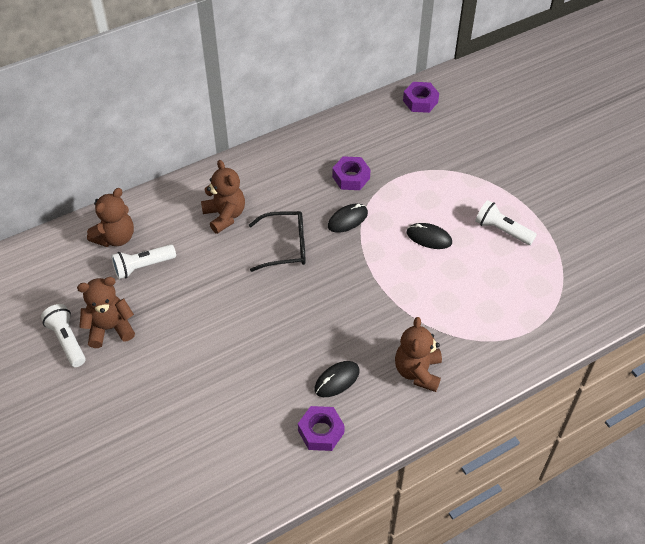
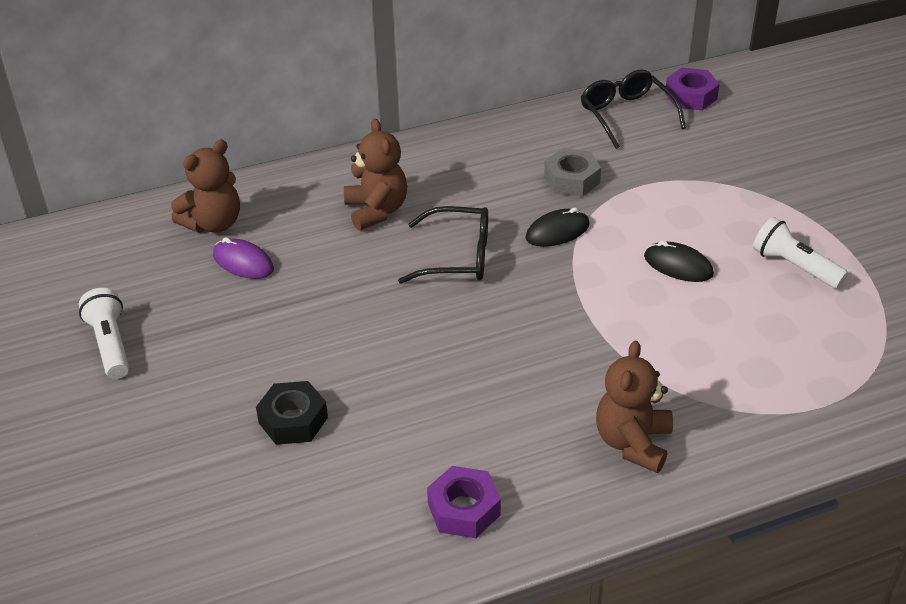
camera: 10 degrees right, 10 degrees down
(110, 328) = (176, 335): brown teddy bear -> none
(143, 267) = (243, 262): white flashlight -> purple mouse
(201, 382) = (293, 420): none -> black nut
(337, 380) = (502, 440): black mouse -> none
(351, 177) = (571, 180): purple nut -> grey nut
(379, 121) = (626, 115): none -> black glasses

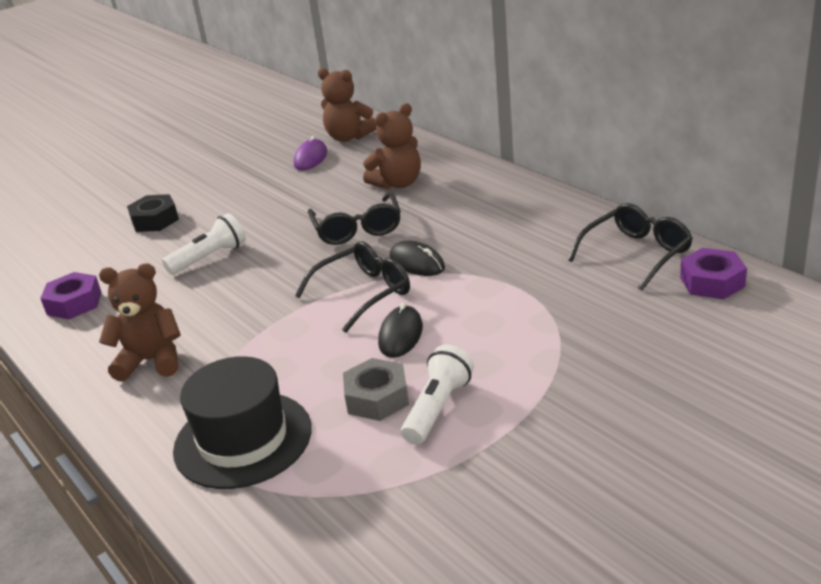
camera: 75 degrees right, 10 degrees down
(110, 344) = (213, 147): white flashlight -> white flashlight (209, 258)
(571, 180) = (500, 251): grey nut -> grey nut (377, 398)
(592, 275) = (363, 293): none -> black glasses
(793, 387) = (243, 439): none -> black hat

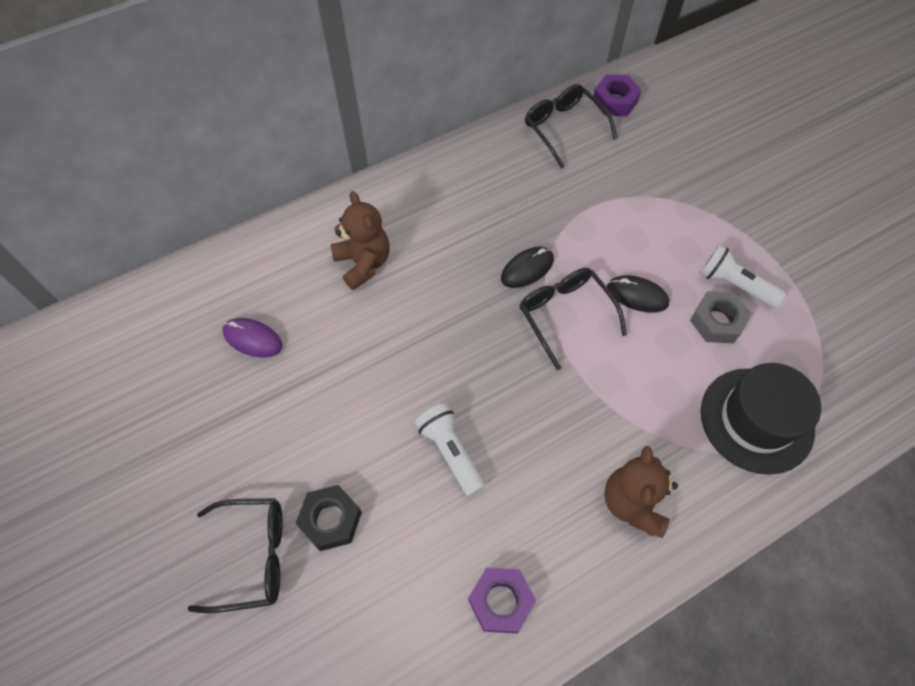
camera: 85 degrees left, 30 degrees up
(348, 137) = (217, 296): brown teddy bear -> none
(357, 229) = (445, 308): black glasses -> black glasses (252, 556)

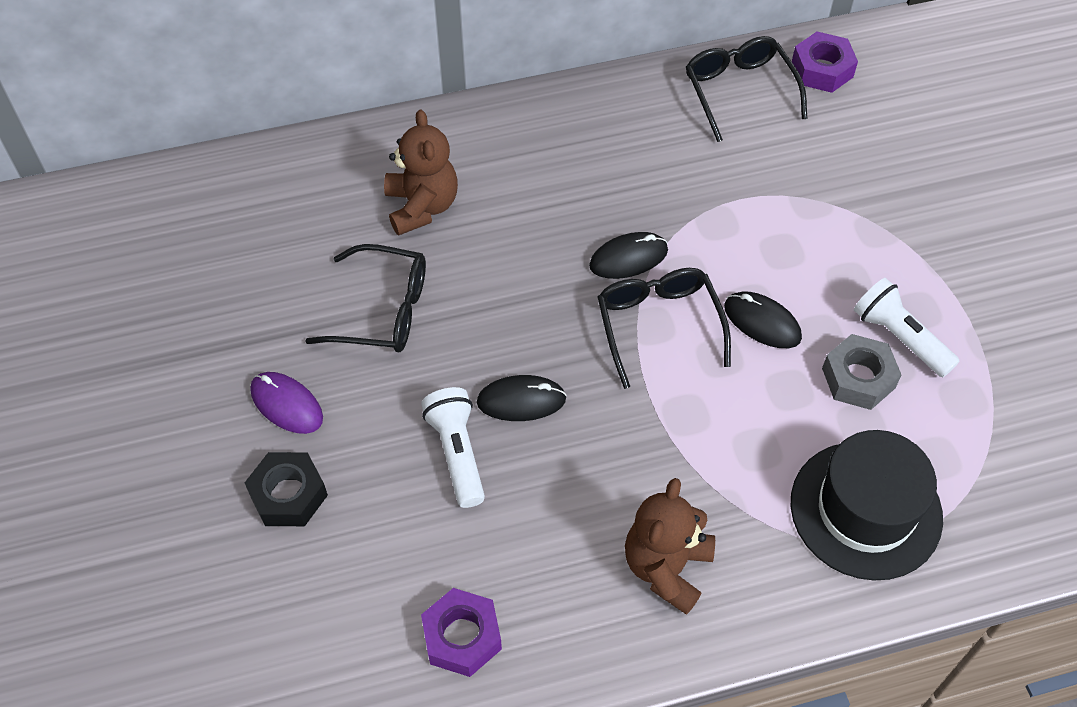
camera: 15 degrees right, 5 degrees down
(252, 556) = (185, 512): black glasses -> black glasses (383, 311)
(253, 339) = (259, 267): purple mouse -> purple mouse (286, 404)
(485, 398) = (521, 400): none -> black mouse

